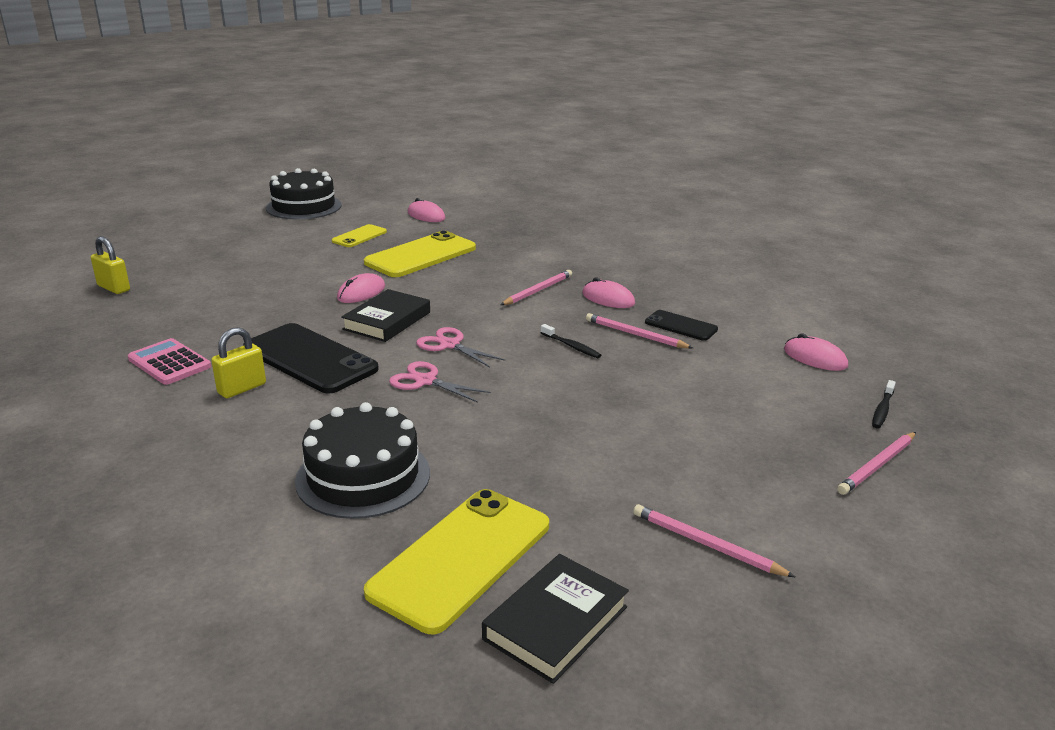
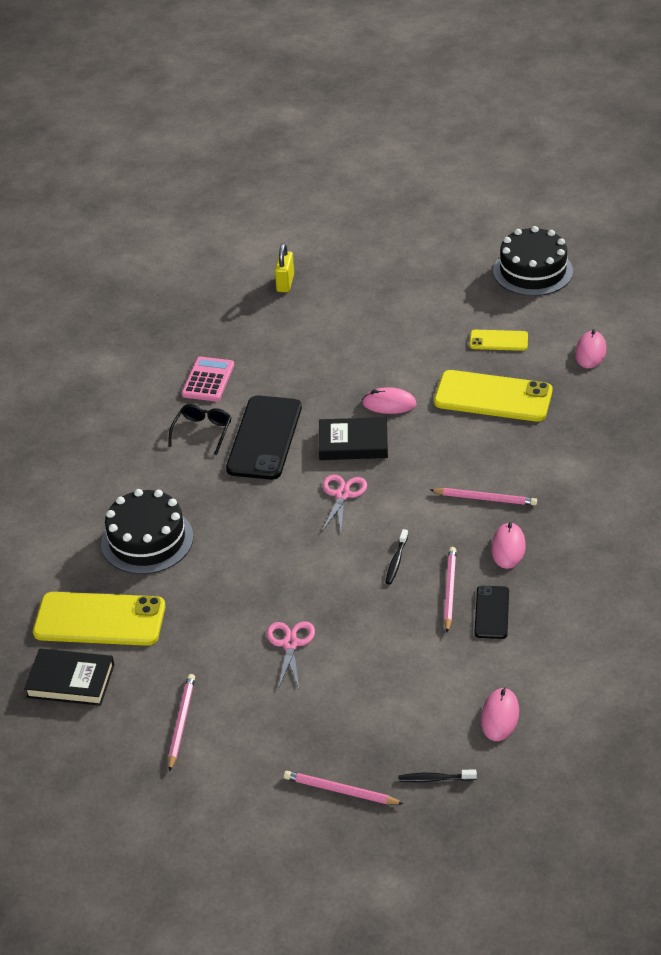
camera: 65 degrees right, 15 degrees up
(242, 388) = (202, 431): yellow padlock -> black glasses
(425, 381) = (279, 509): pink scissors -> pink scissors (290, 644)

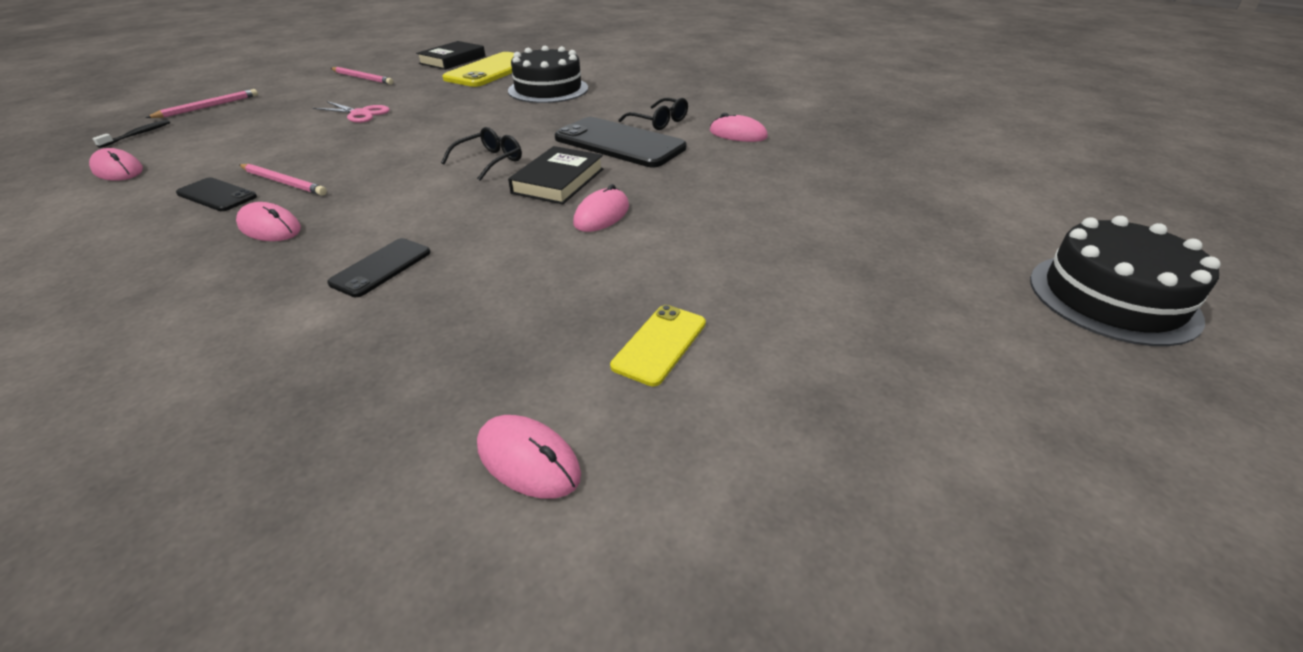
camera: 110 degrees right, 5 degrees down
(208, 380) = (738, 134): pink calculator -> pink mouse
(285, 283) = (912, 200): yellow padlock -> none
(342, 495) = (490, 161): pink scissors -> black glasses
(396, 561) = (364, 167): black toothbrush -> none
(485, 498) = (360, 234): pink pencil -> none
(493, 397) = (529, 295): yellow phone -> none
(510, 466) = (381, 267): none -> black phone
(532, 271) = (876, 478): black cake -> black cake (1112, 298)

